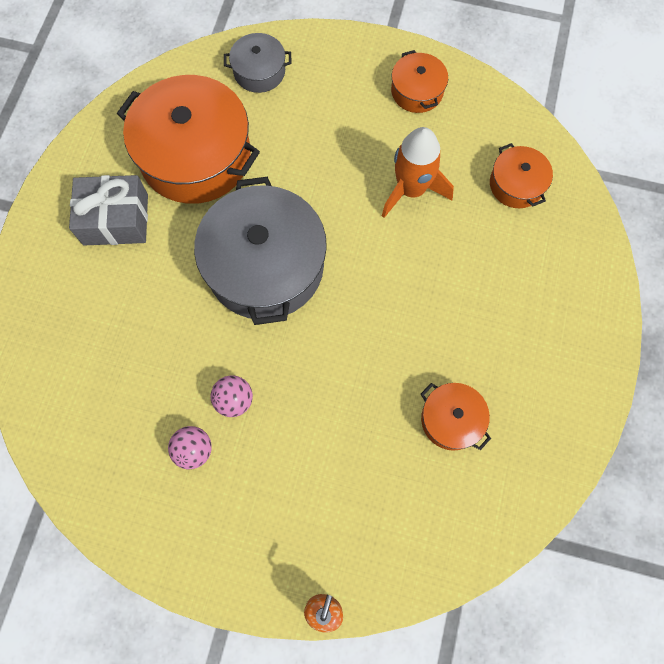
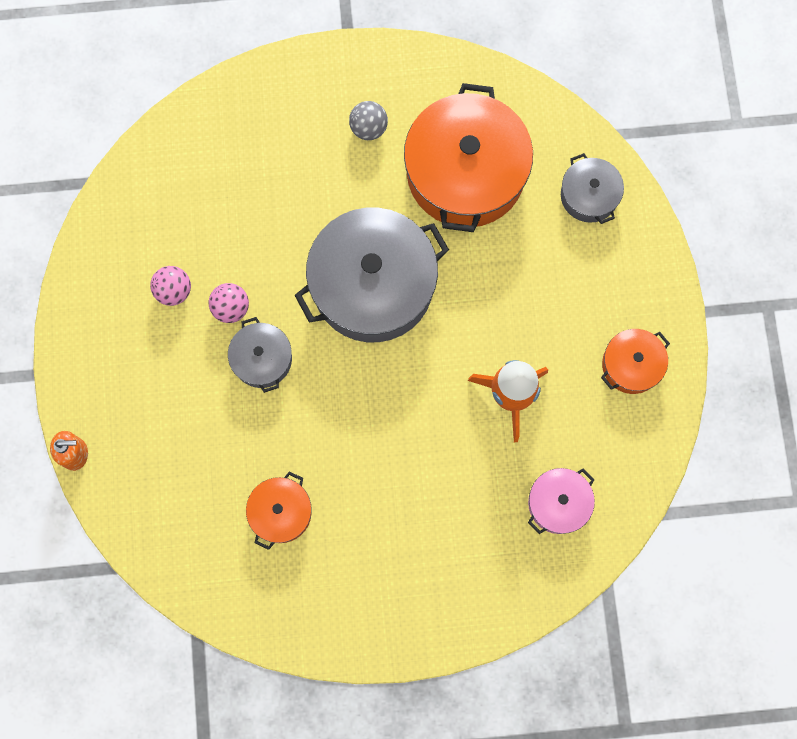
camera: 70 degrees right, 5 degrees up
(116, 219) = (368, 128): grey gift -> grey ball
(296, 387) = (262, 359): none -> grey pot
(516, 184) = (558, 503): orange pot -> pink pot

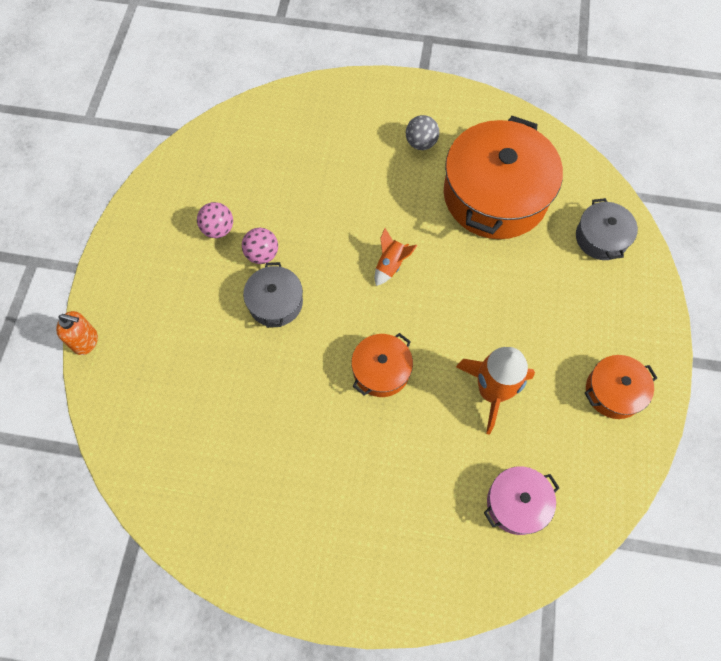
camera: 15 degrees right, 10 degrees down
(281, 512) = (250, 441): orange pot -> orange pot (381, 370)
(373, 285) = (391, 265): grey pot -> orange rocket

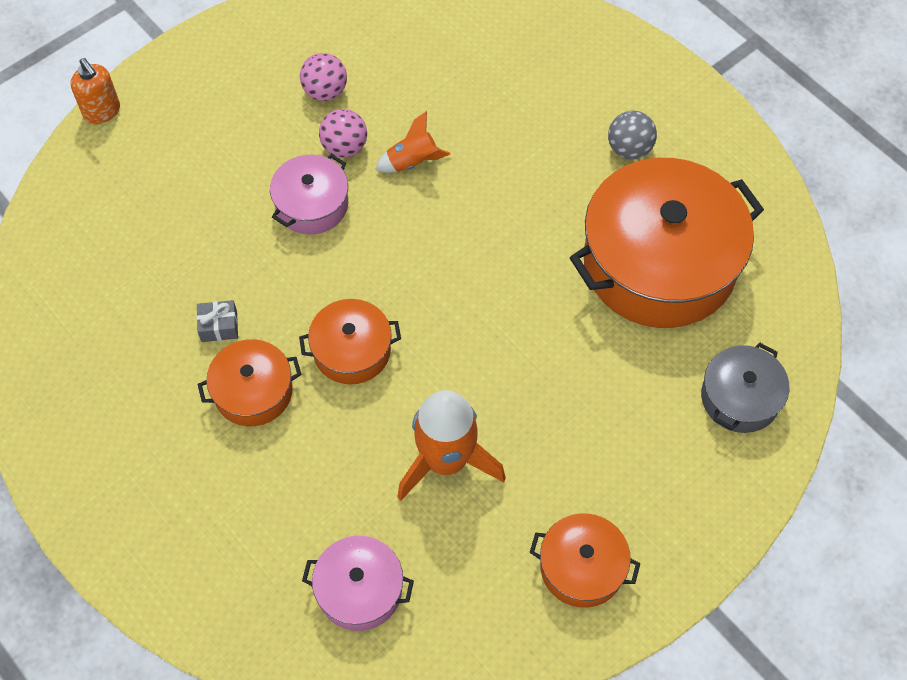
camera: 40 degrees right, 5 degrees down
(275, 302) = (312, 204): grey pot -> pink pot
(290, 417) = (219, 326): none -> grey gift
(348, 440) = (253, 391): none -> orange pot
(391, 265) = (467, 253): orange rocket -> orange rocket (412, 162)

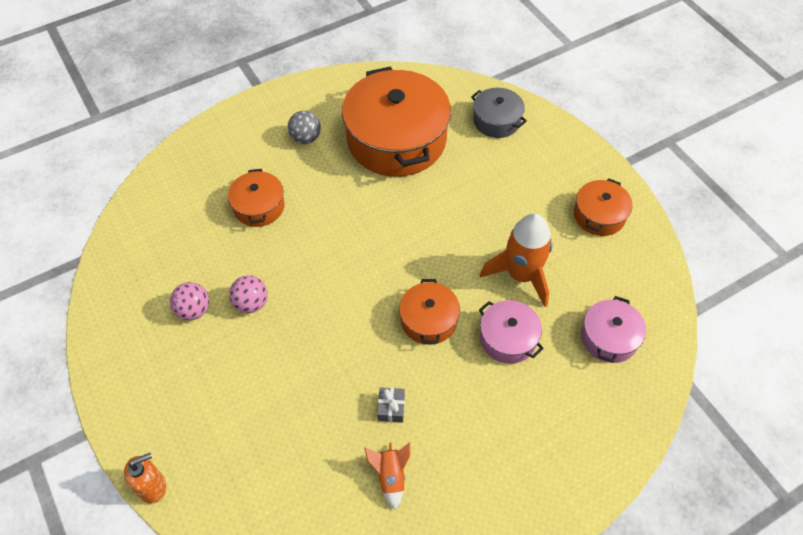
camera: 80 degrees left, 5 degrees down
(253, 391) = (451, 389): orange pot -> orange pot (259, 206)
(312, 204) = (297, 331): pink pot -> pink pot (508, 338)
(412, 162) = (278, 261): orange rocket -> orange rocket (390, 476)

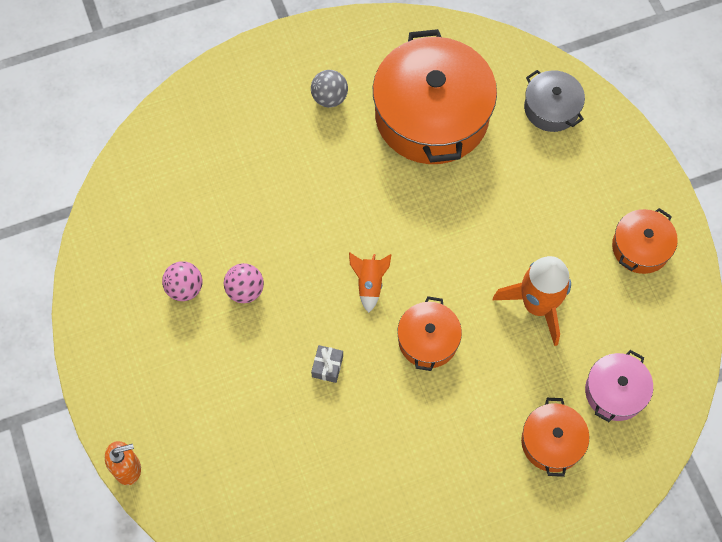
camera: 10 degrees right, 10 degrees up
(259, 206) = (267, 177): orange pot -> orange pot (552, 442)
(390, 476) = (360, 499): orange rocket -> orange rocket (369, 284)
(391, 408) = (372, 429): grey gift -> grey gift (327, 366)
(508, 338) = (507, 374): pink pot -> none

